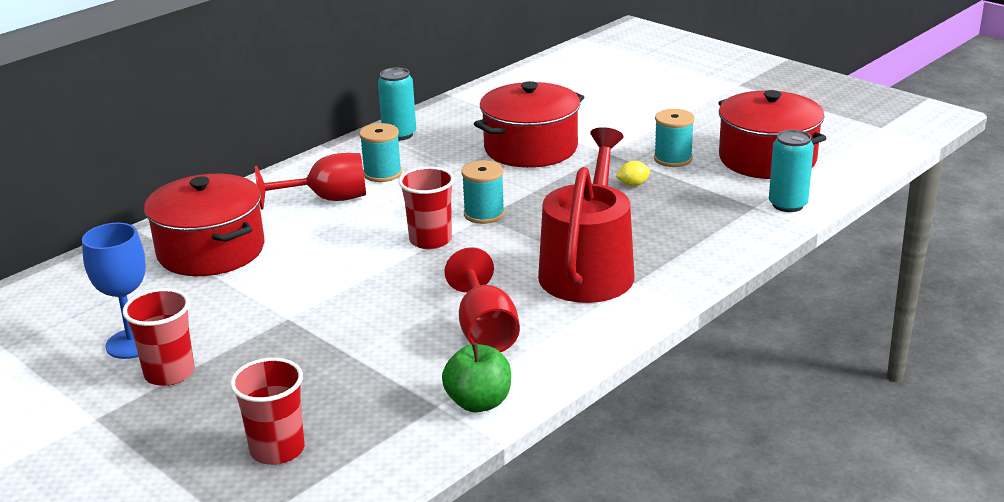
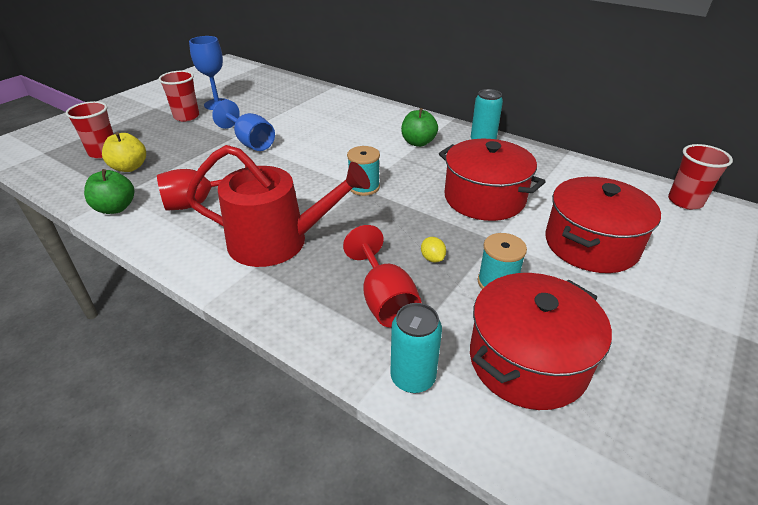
camera: 80 degrees right, 10 degrees up
(211, 251) = (309, 107): red pot -> red pot (591, 244)
(315, 300) = (250, 142): none -> blue goblet
(327, 199) = (376, 130): red goblet -> red goblet (384, 300)
(351, 410) = (129, 167): none -> yellow apple
(382, 173) = (418, 142): turquoise spool -> green apple
(430, 240) = (323, 170): red cup -> red cup (685, 201)

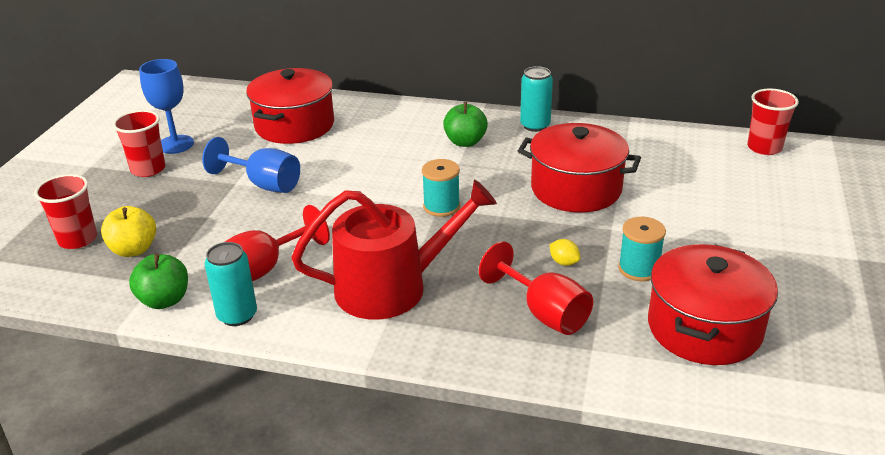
camera: 20 degrees left, 5 degrees down
(413, 377) = (616, 371): turquoise can -> turquoise can (237, 315)
(591, 244) = (702, 211): red pot -> red pot (294, 125)

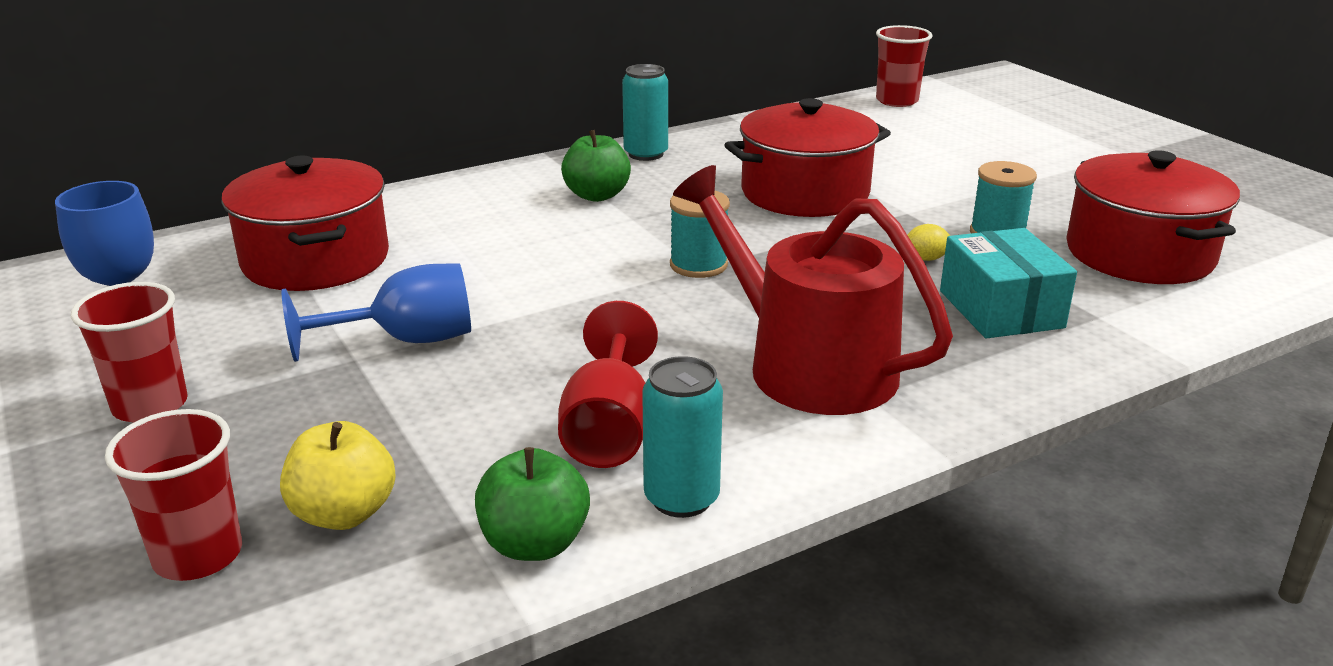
camera: 45 degrees left, 5 degrees down
(392, 287) = (807, 365): red watering can -> red watering can turned 75 degrees counterclockwise
(544, 313) = (1001, 309): red goblet -> turquoise box

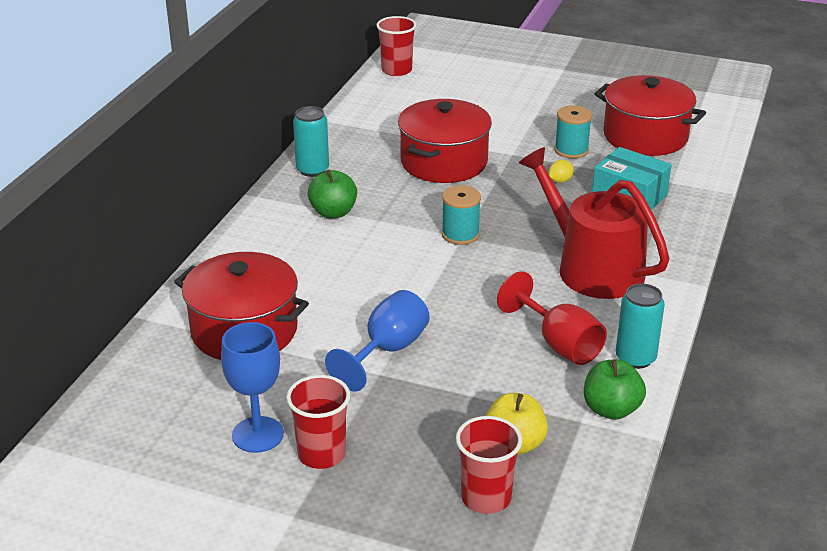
camera: 40 degrees left, 5 degrees up
(807, 365) = (592, 268): red watering can -> red watering can turned 45 degrees clockwise

